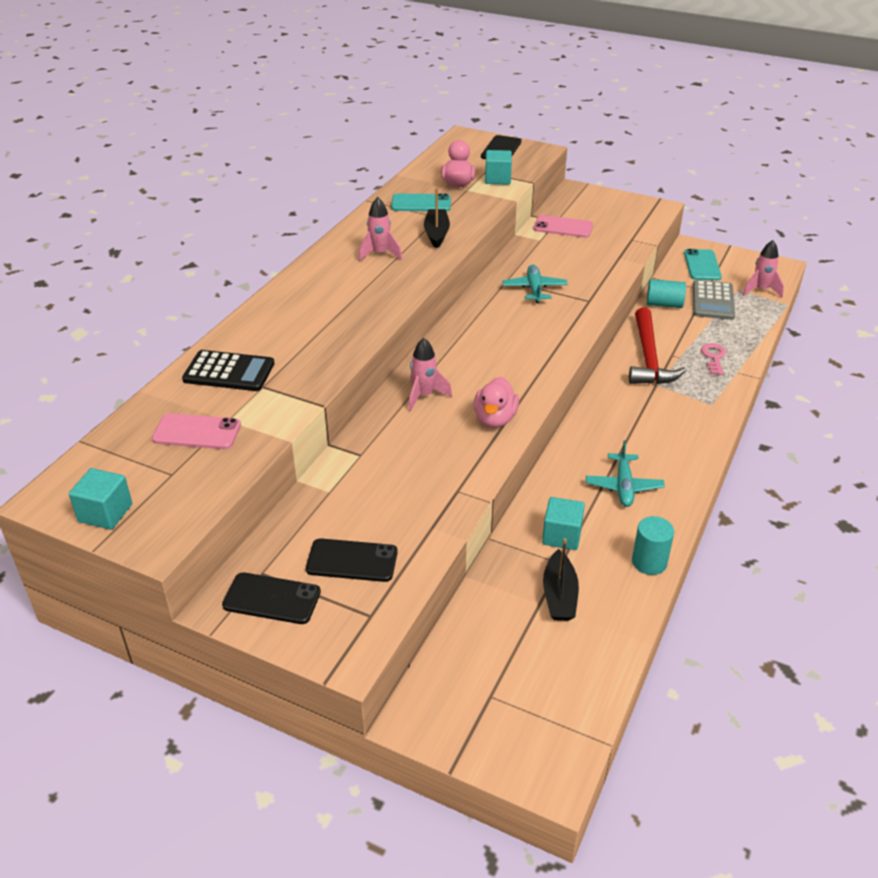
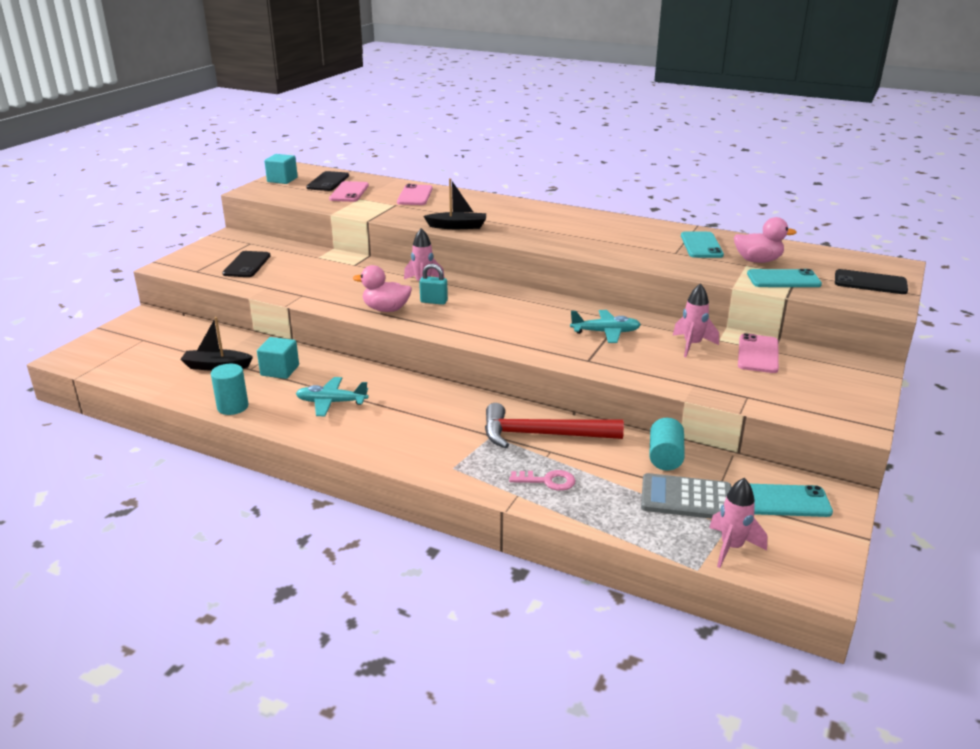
camera: 90 degrees right, 10 degrees down
(229, 372) = (415, 195): black calculator -> pink phone
(272, 599) = (226, 246): black phone -> black phone (328, 182)
(380, 254) = (591, 231): pink rocket -> pink rocket (692, 345)
(436, 233) = (638, 252): black boat -> black boat (457, 226)
(472, 387) = (434, 301): none -> turquoise padlock
(497, 179) = (783, 279): turquoise cube -> turquoise phone

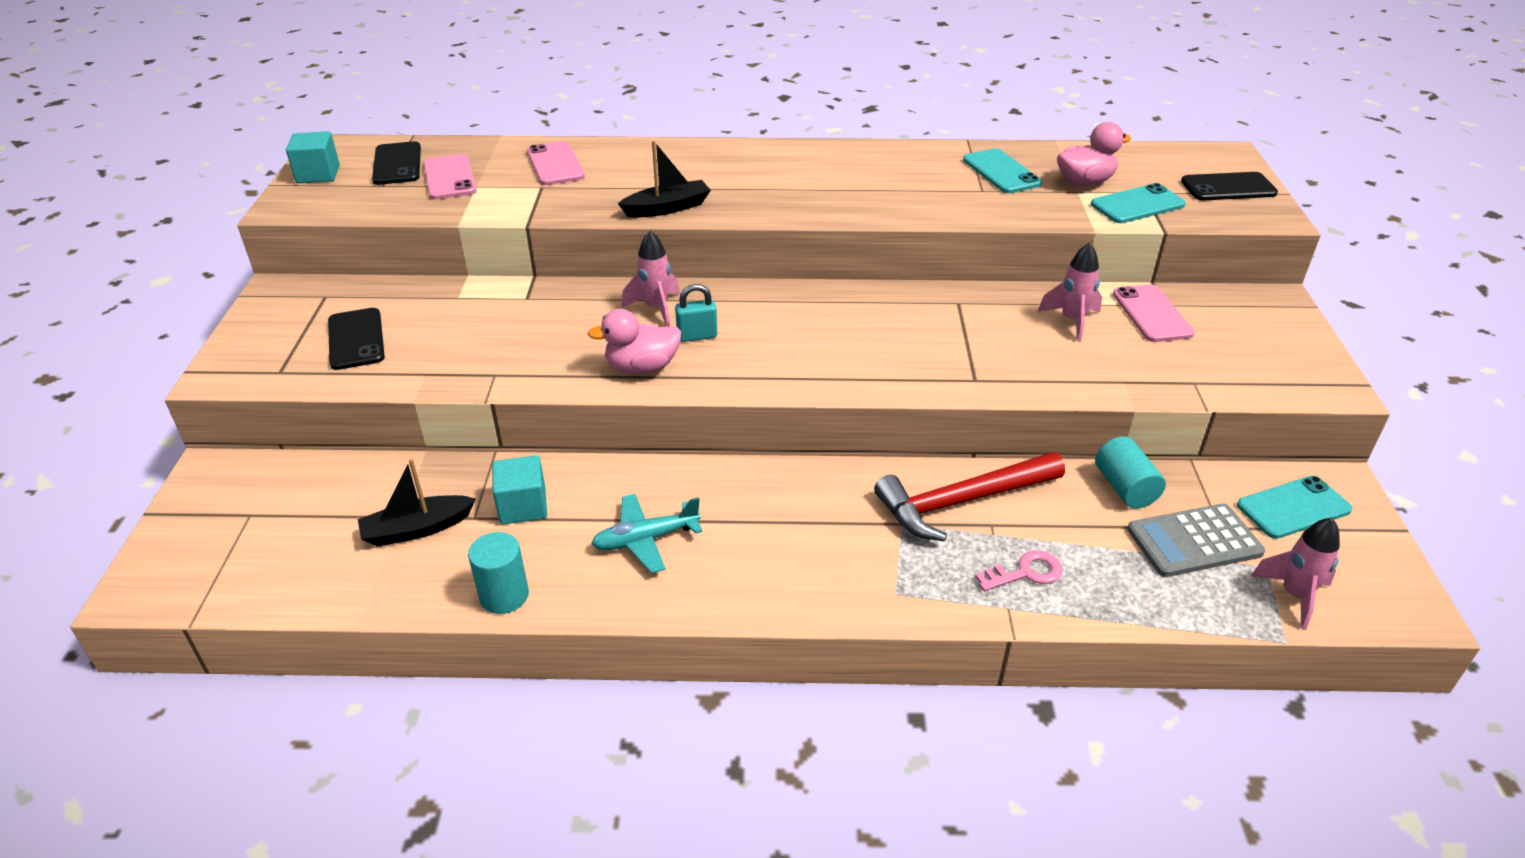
camera: 25 degrees left, 10 degrees up
(605, 332) = (958, 328): turquoise plane -> none

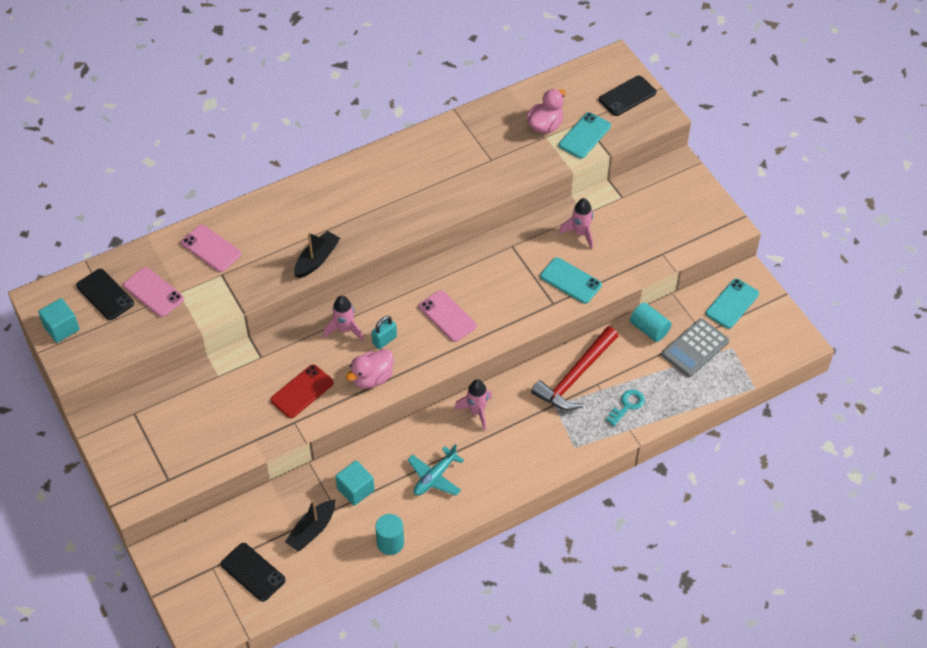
camera: 30 degrees left, 15 degrees up
(356, 339) = (189, 436): black phone -> black phone (253, 572)
(538, 348) = (302, 391): none -> red phone
(1001, 172) = (492, 136): turquoise phone -> turquoise phone (570, 281)
(1025, 573) = (627, 405): pink key -> turquoise key
(1152, 314) = (619, 208): pink phone -> pink phone (447, 316)
(1294, 596) = (750, 359): pink rocket -> pink rocket (477, 412)

